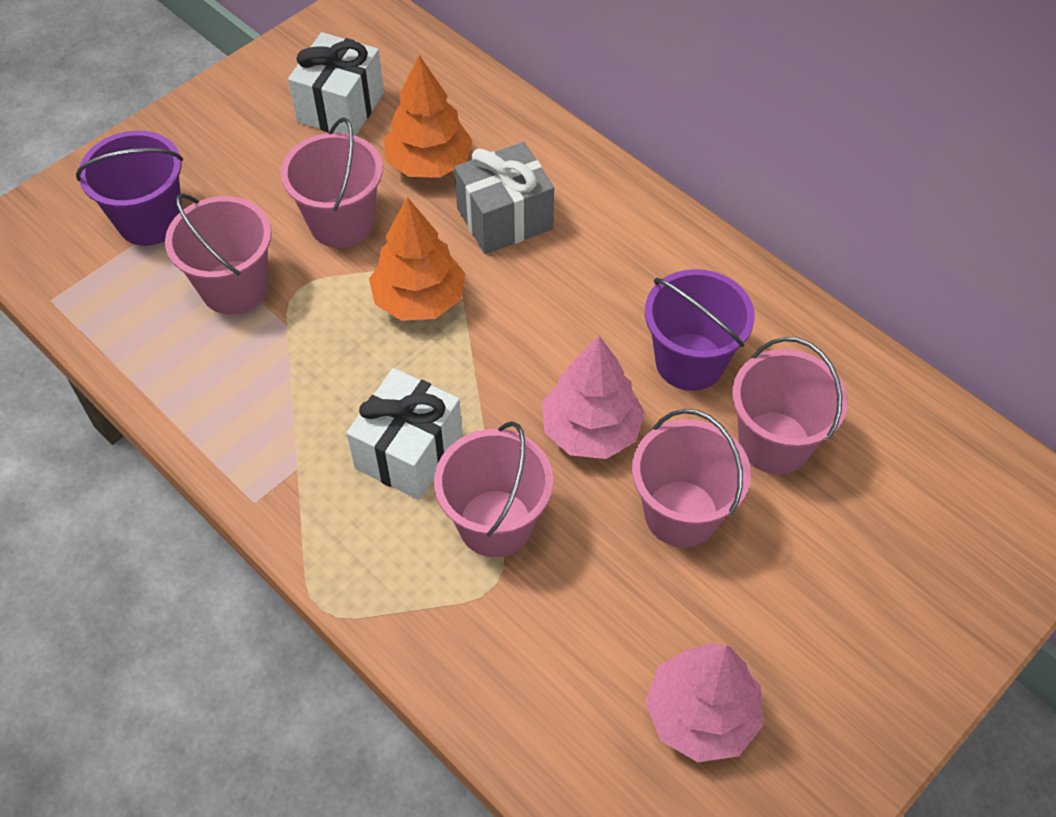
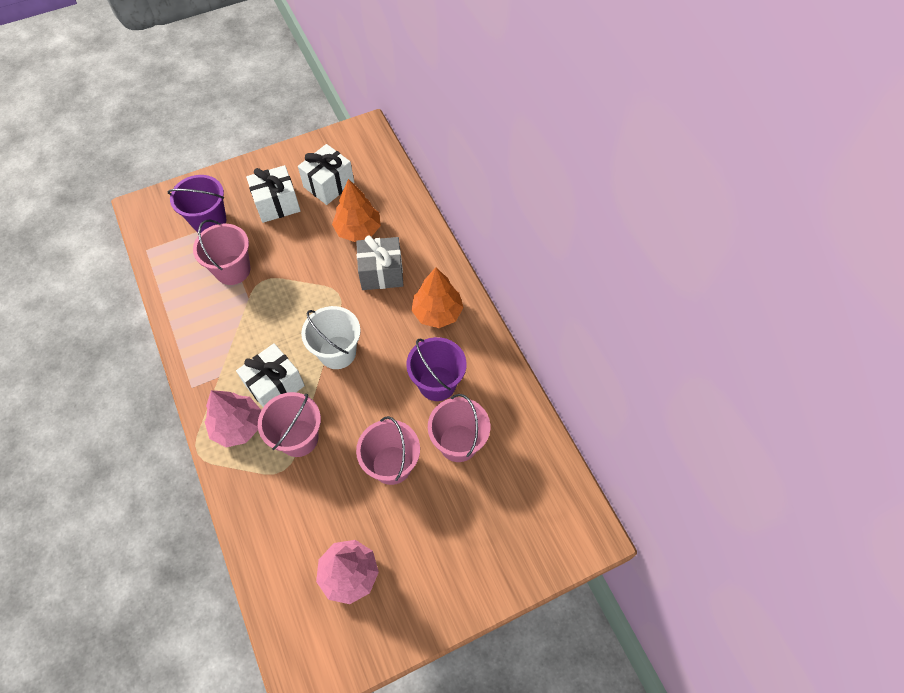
camera: 20 degrees right, 5 degrees up
(263, 161) = (277, 204): none -> white gift
(341, 223) = (299, 250): pink bucket -> none
(419, 299) = (318, 305): orange tree -> orange tree (437, 312)
(493, 364) = (337, 352): none -> white bucket
(591, 430) = (369, 404): pink tree -> pink tree (237, 426)

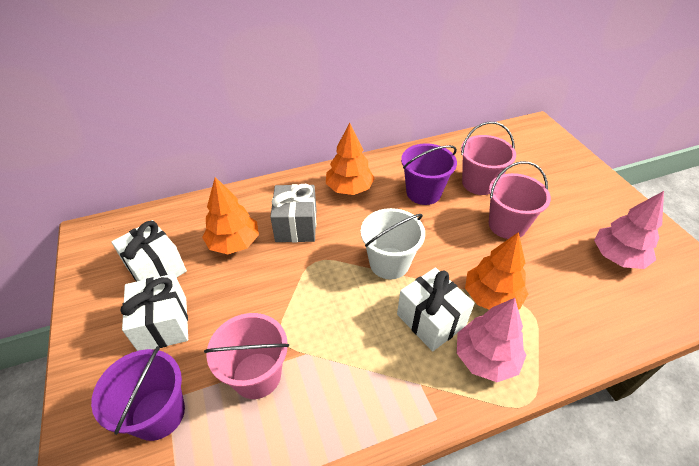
camera: 85 degrees left, 15 degrees down
(298, 438) = (491, 297): pink bucket -> orange tree

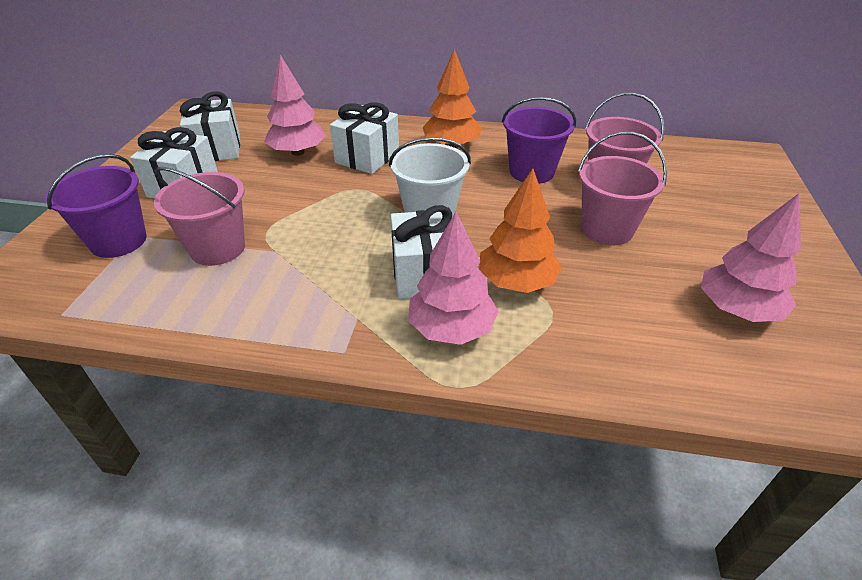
camera: 30 degrees right, 5 degrees down
(234, 243) = (298, 152): orange tree -> pink tree
(296, 226) = (367, 157): grey gift -> white gift

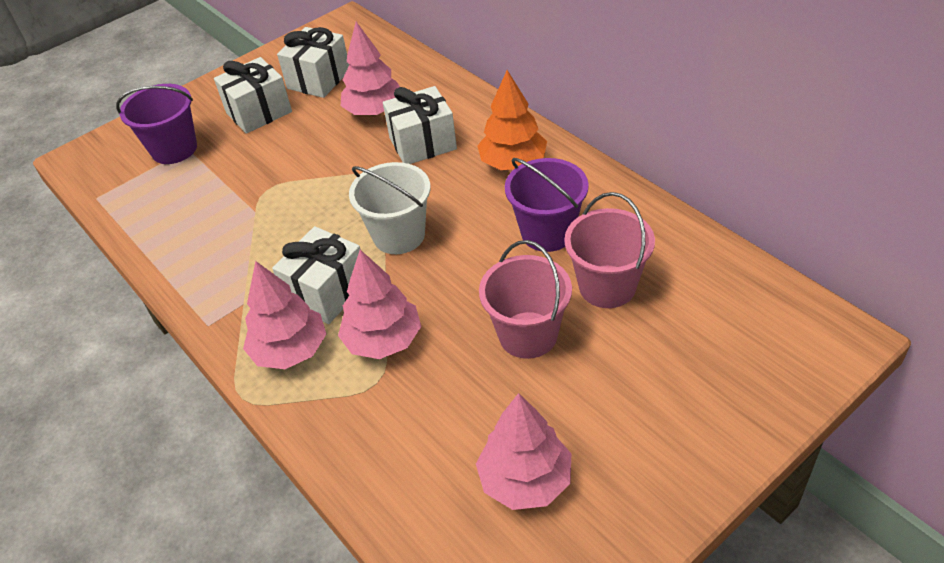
camera: 45 degrees right, 5 degrees up
(217, 248) = (223, 188): pink bucket -> none
(516, 282) = (383, 340): orange tree -> pink tree

